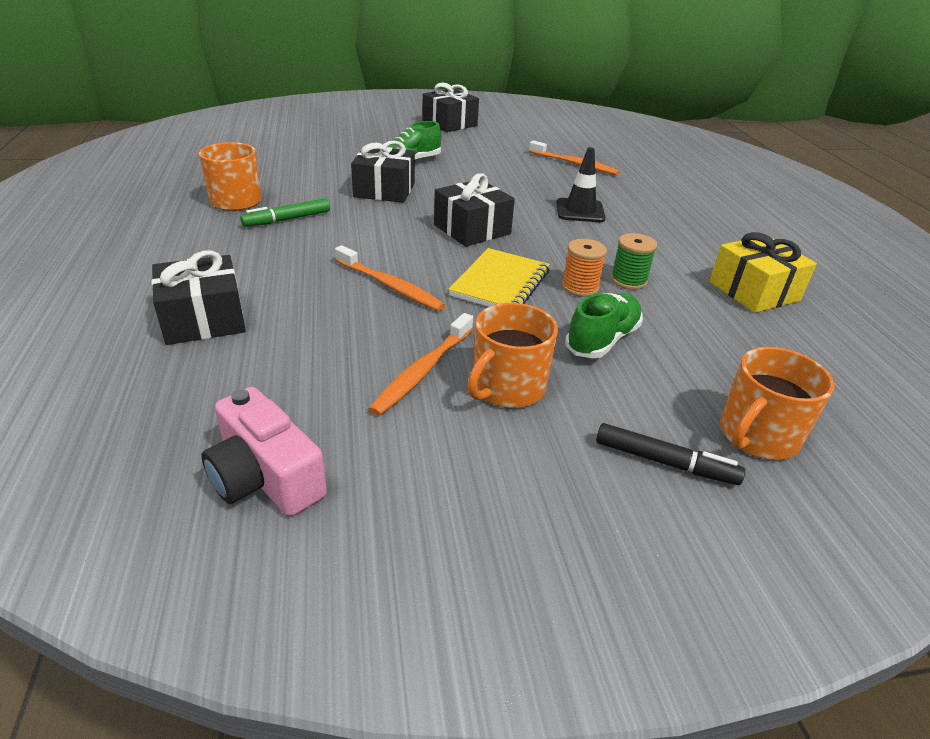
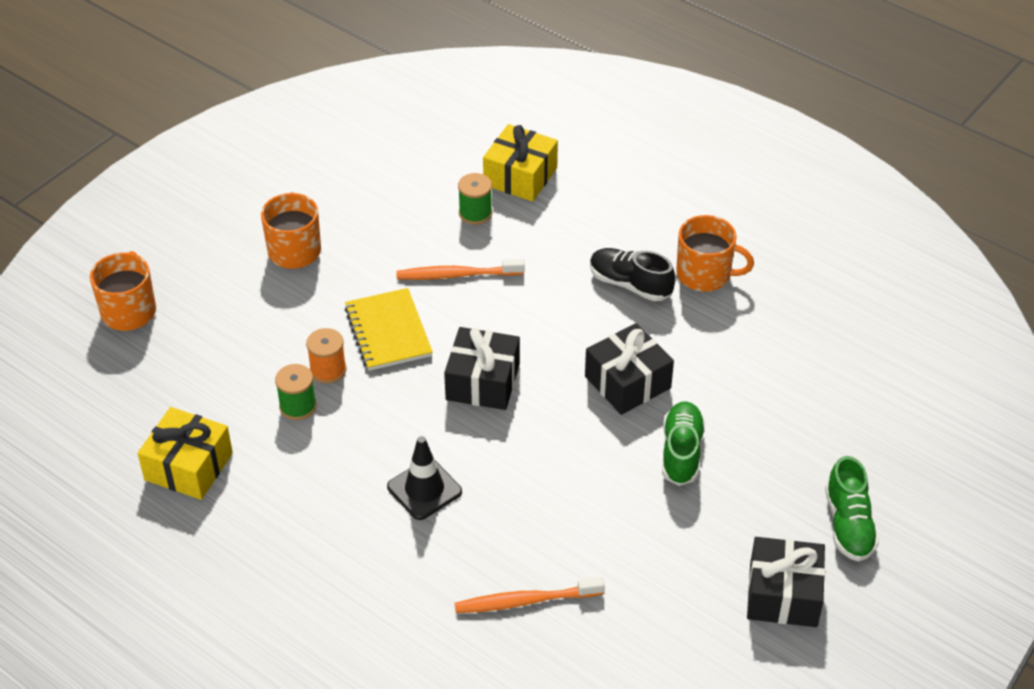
camera: 140 degrees right, 10 degrees up
(203, 319) = (520, 176): black gift -> yellow gift
(265, 477) = (354, 137): pink camera -> none
(287, 219) = (630, 284): green marker -> black shoe
(296, 316) = (475, 213): none -> green spool
(423, 370) = (353, 229): orange toothbrush -> none
(602, 340) = (269, 325): green shoe -> green shoe (848, 524)
(664, 462) = (173, 260): black marker -> none

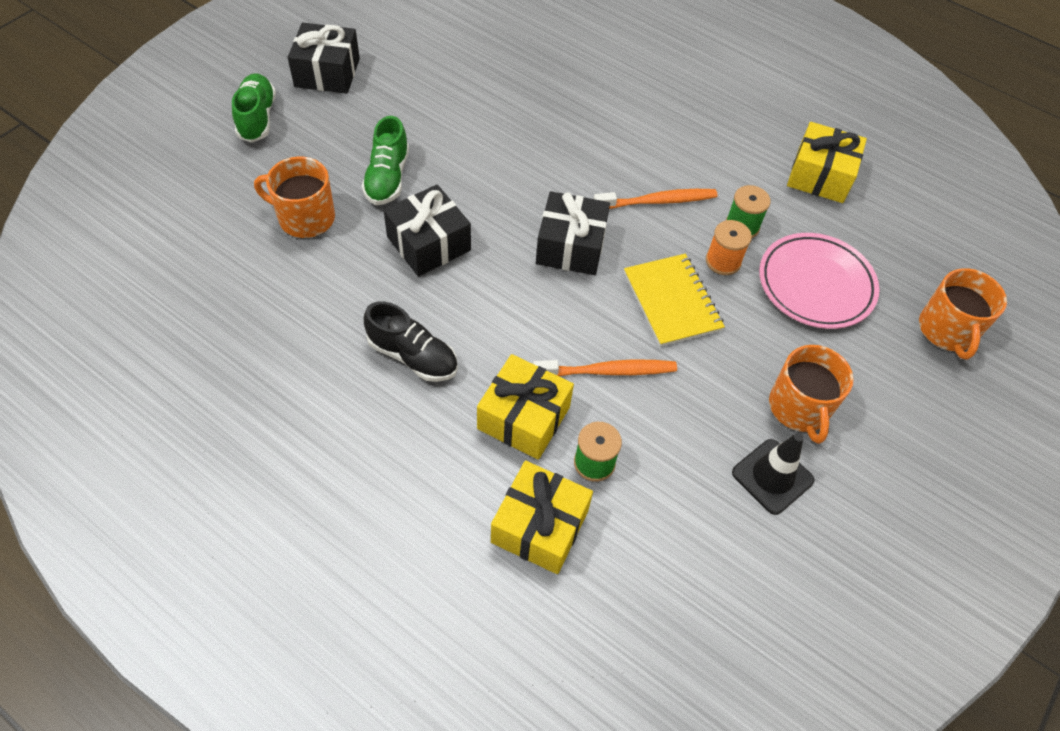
camera: 175 degrees right, 10 degrees up
(240, 349) = (815, 285): none -> pink plate
(424, 489) = (614, 153): black traffic cone -> black traffic cone (772, 476)
(526, 601) = (526, 74): orange toothbrush -> orange toothbrush (657, 201)
(532, 241) = (523, 418): none -> yellow gift
(705, 274) = (325, 368): orange mug -> orange mug (305, 218)

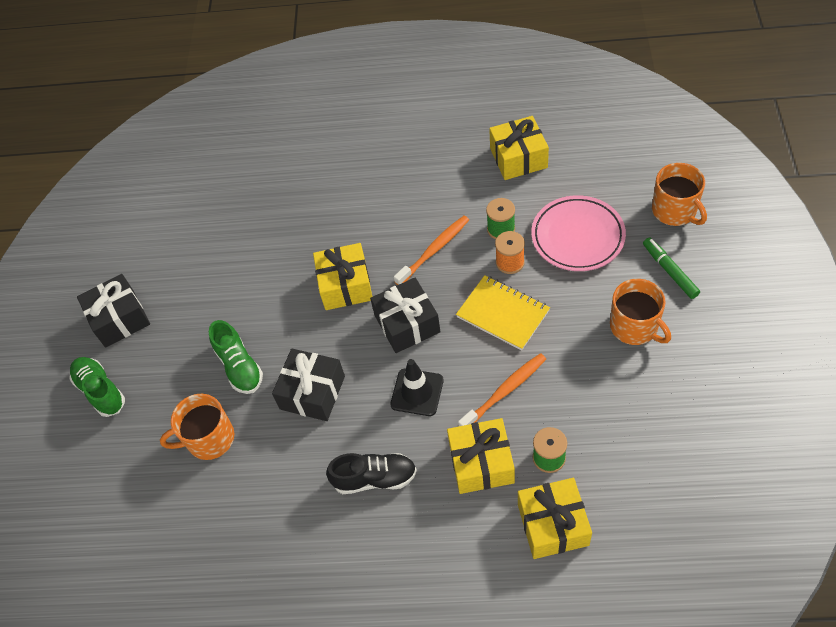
camera: 25 degrees left, 0 degrees up
(545, 175) = (345, 285): none -> yellow gift
(772, 476) = (656, 383): black traffic cone -> black traffic cone (417, 392)
(887, 383) = (670, 271): none -> green marker

